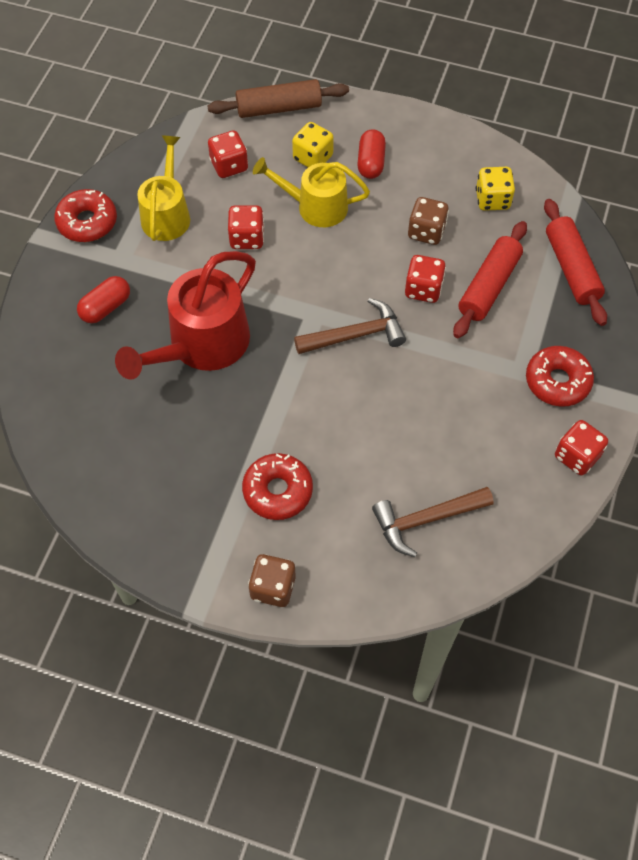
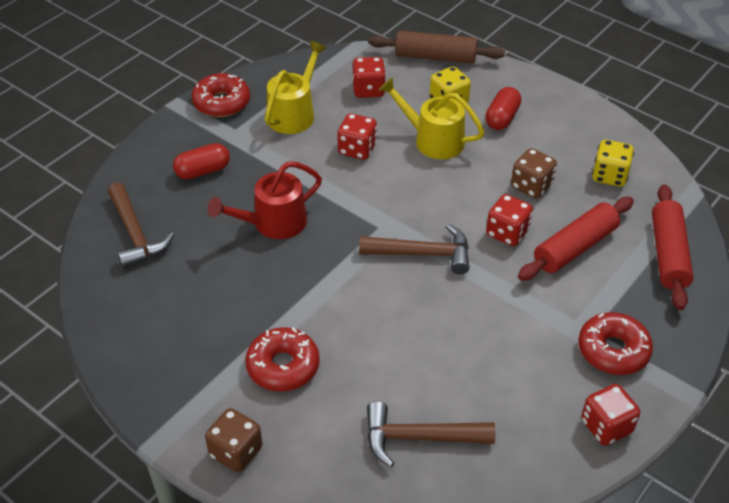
camera: 20 degrees right, 15 degrees down
(72, 398) = (135, 234): none -> brown hammer
(202, 345) = (273, 223): red watering can -> red watering can, size x0.66

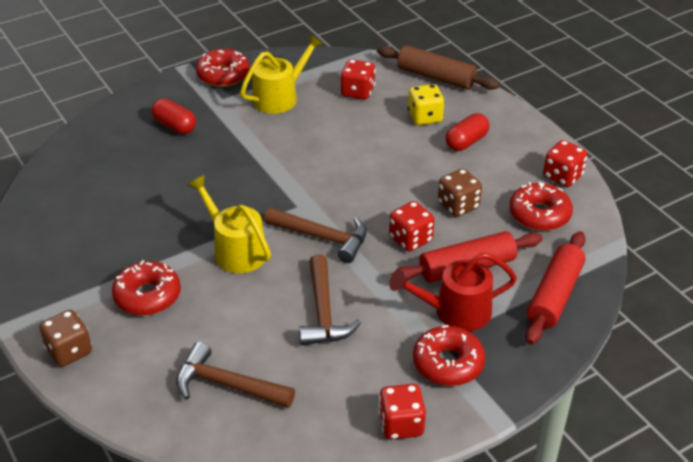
camera: 20 degrees right, 5 degrees down
(135, 234) = (90, 162): brown hammer -> brown hammer (323, 312)
(203, 171) = (174, 126): red capsule -> red capsule turned 45 degrees clockwise
(273, 223) = (208, 181): red watering can -> red watering can (455, 312)
(357, 149) = (317, 138): red dice -> red dice (562, 176)
(433, 140) = (390, 146): yellow watering can -> yellow watering can (235, 250)
(609, 176) = (539, 214): yellow dice -> red donut

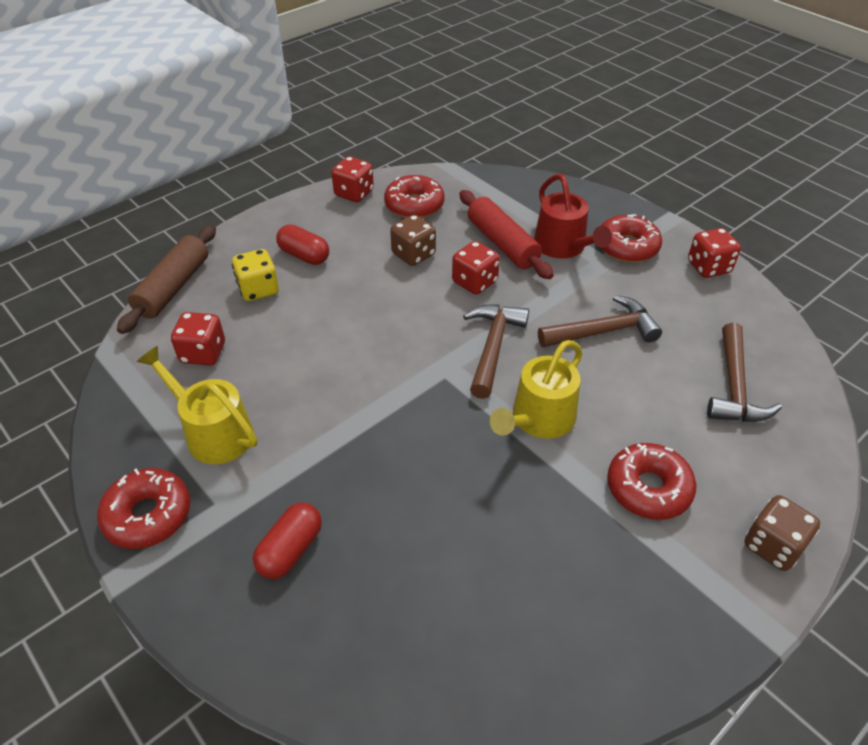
camera: 100 degrees left, 5 degrees up
(554, 296) = (520, 195): red rolling pin -> none

